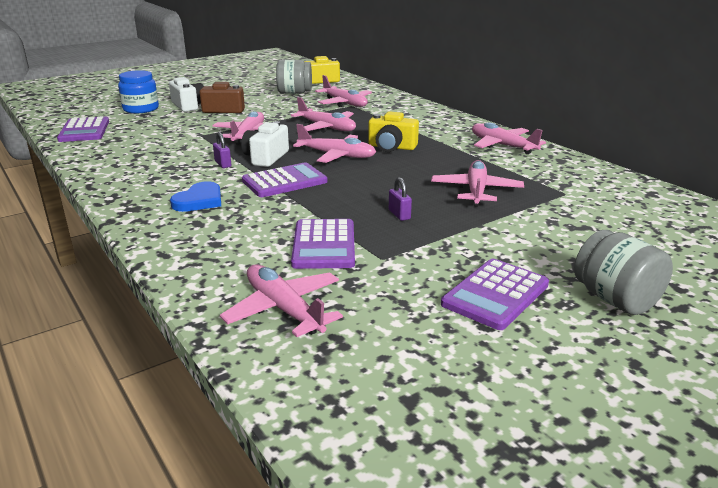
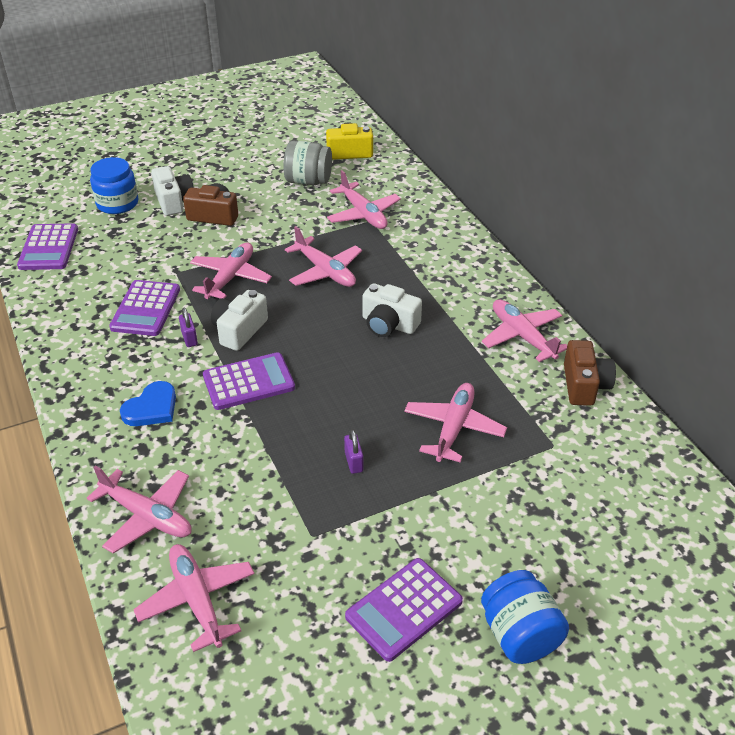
camera: 10 degrees right, 15 degrees up
(324, 245) = (260, 504): purple calculator -> purple calculator (145, 309)
(337, 156) = (320, 336): pink plane -> pink plane (147, 516)
(391, 147) = (389, 324): yellow camera -> white camera
(567, 164) = (584, 385): none -> brown camera
(615, 299) = (519, 635): grey jar -> blue jar

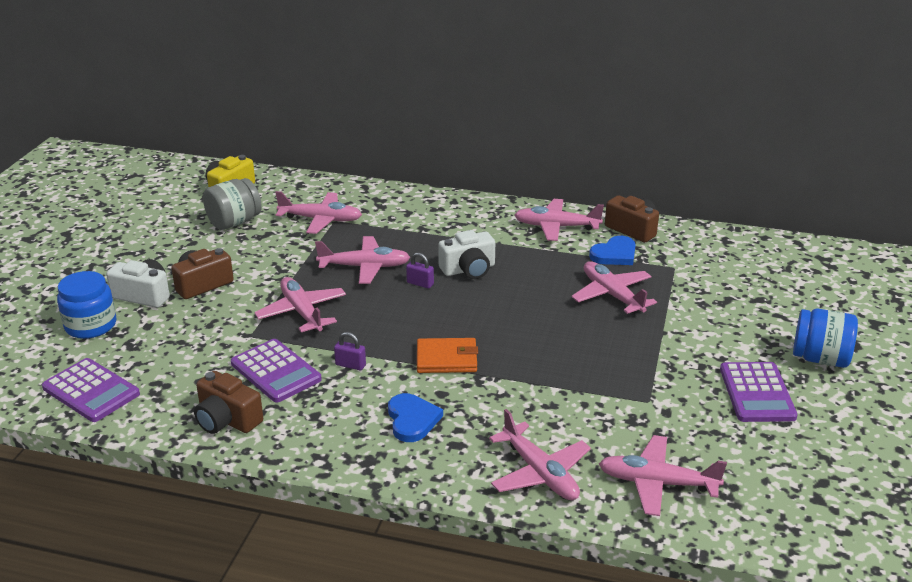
camera: 50 degrees left, 10 degrees down
(70, 321) = (227, 420): none -> brown camera
(147, 516) = (540, 473): pink plane -> pink plane turned 75 degrees clockwise
(239, 330) = (377, 337): white camera -> none
(248, 382) = (447, 359): purple calculator -> orange wallet
(354, 462) = (595, 350): purple padlock -> purple padlock (420, 283)
(524, 395) = (614, 254): none -> blue heart

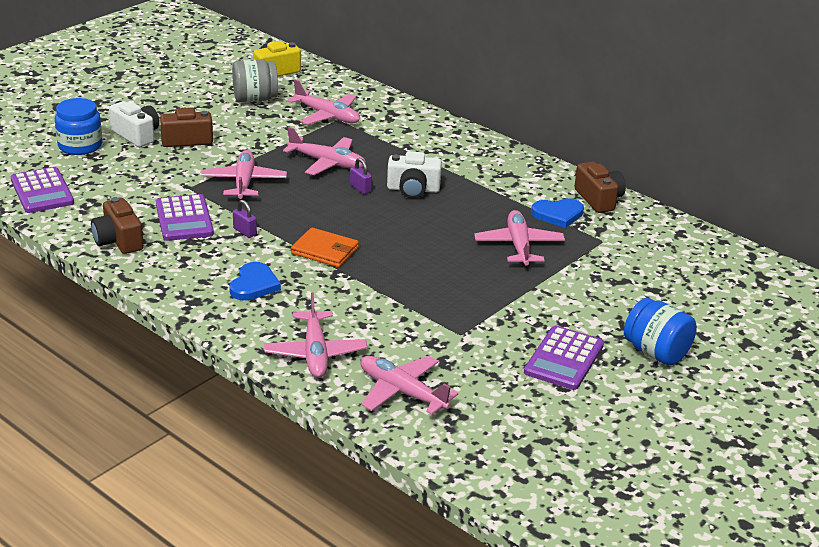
camera: 25 degrees right, 0 degrees up
(556, 227) = (528, 177): pink plane -> none

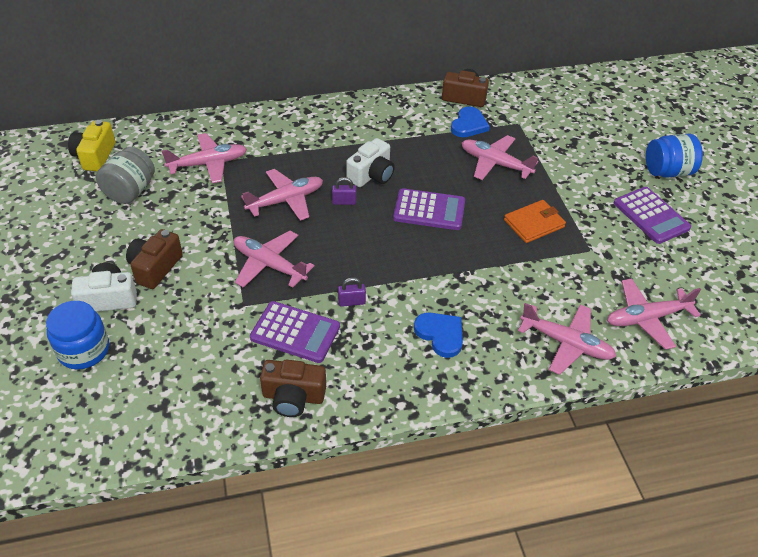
camera: 55 degrees left, 15 degrees up
(42, 191) = (145, 419): purple calculator -> purple calculator (429, 210)
(325, 251) = (421, 267): orange wallet -> orange wallet (534, 223)

